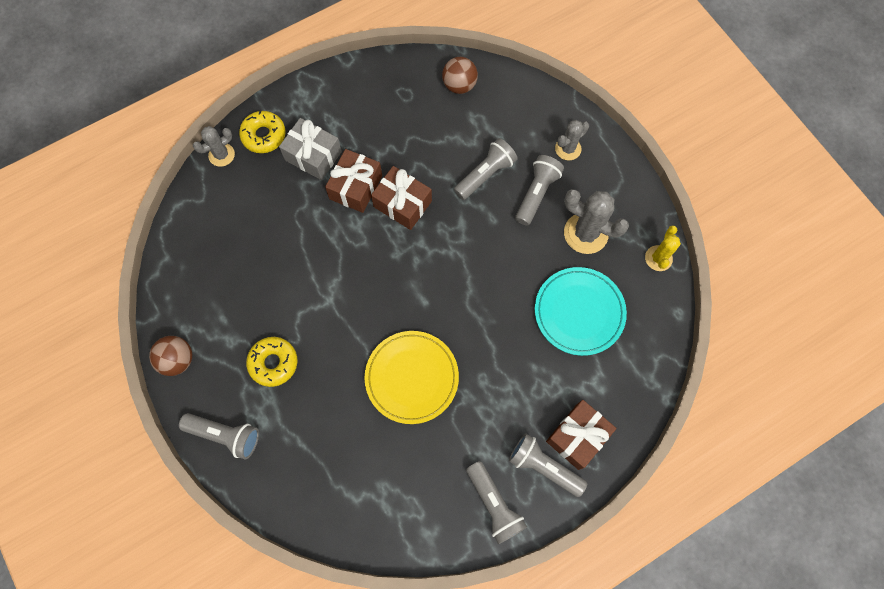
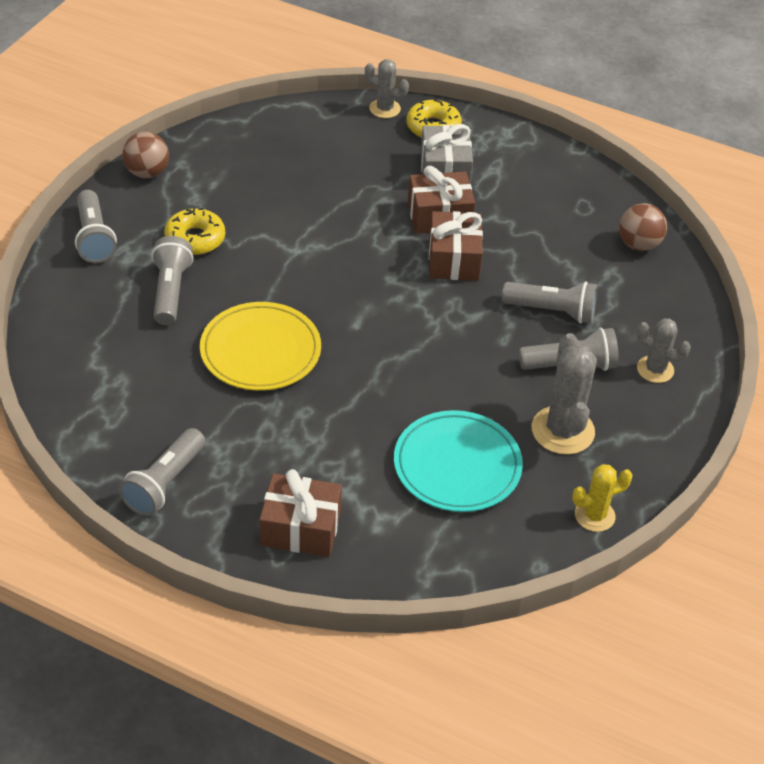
camera: 55 degrees right, 25 degrees down
(543, 466) = (241, 510): grey flashlight -> grey flashlight (170, 291)

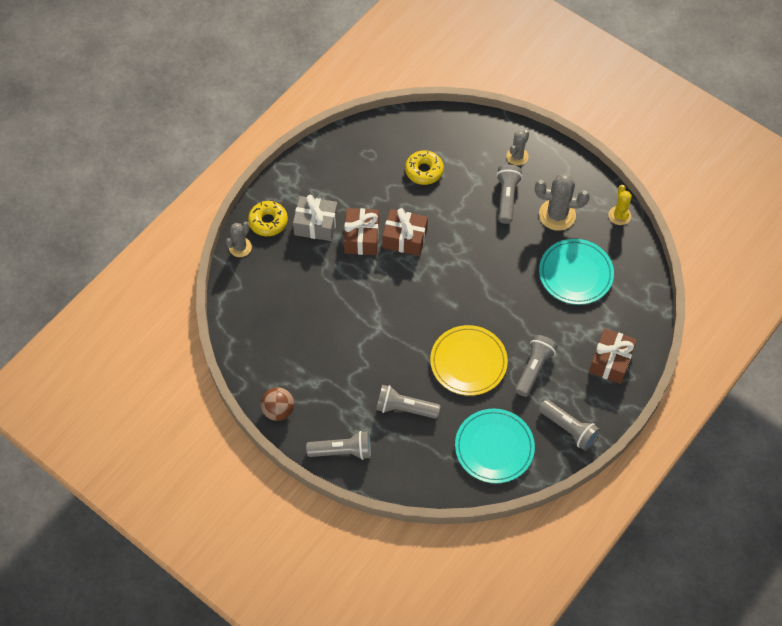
camera: 75 degrees left, 15 degrees up
(119, 395) = (494, 447): none -> turquoise plate
(195, 239) = (356, 387): yellow donut -> yellow donut (424, 171)
(552, 311) = (460, 196): grey flashlight -> grey flashlight (534, 369)
(638, 244) = (410, 134): brown ball -> none

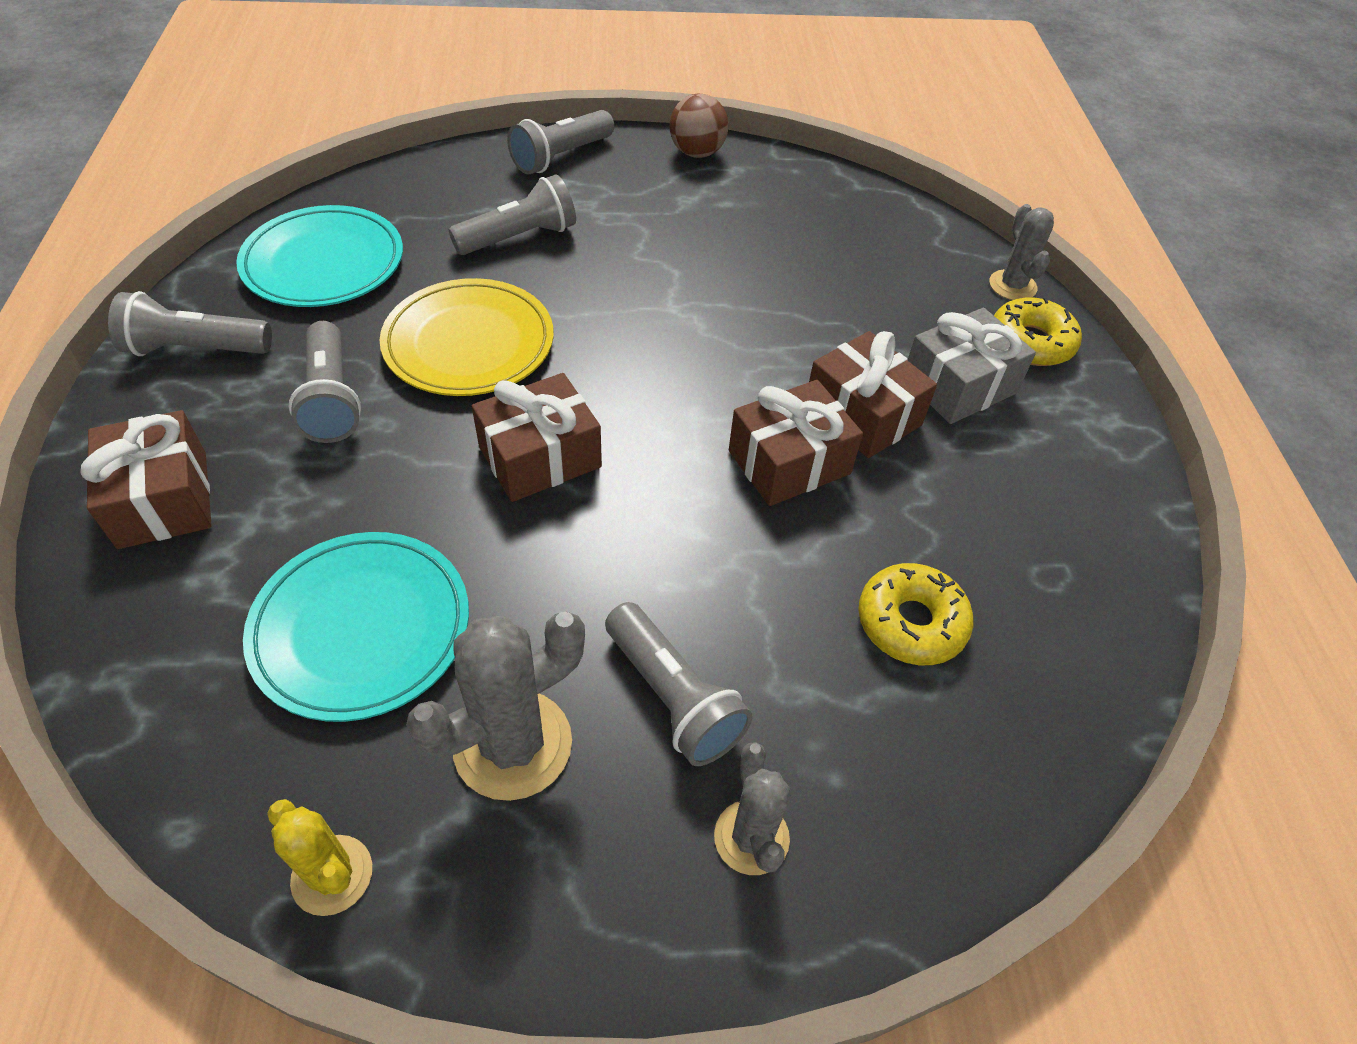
camera: 135 degrees right, 10 degrees down
(482, 295) = (540, 457): none -> brown gift

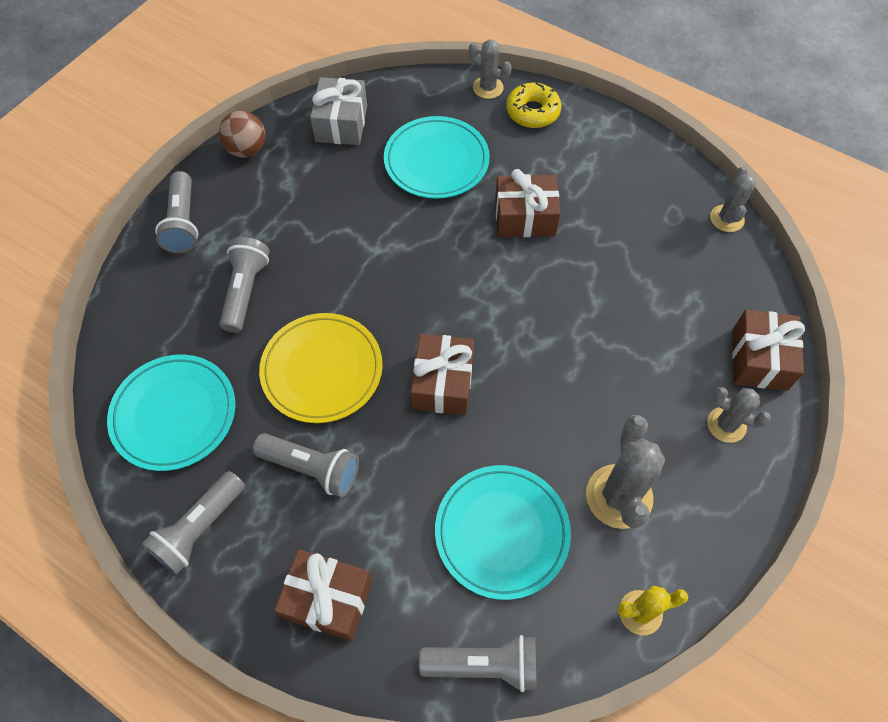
camera: 50 degrees left, 10 degrees up
(673, 697) = (637, 412): grey flashlight -> grey flashlight (484, 665)
(789, 462) = (532, 271): brown gift -> brown gift (759, 359)
(851, 295) = (436, 161): none -> turquoise plate
(911, 622) = (661, 288): yellow donut -> none
(959, 385) = (537, 163): grey gift -> grey gift (341, 123)
(1124, 648) = (727, 218): none -> grey cactus

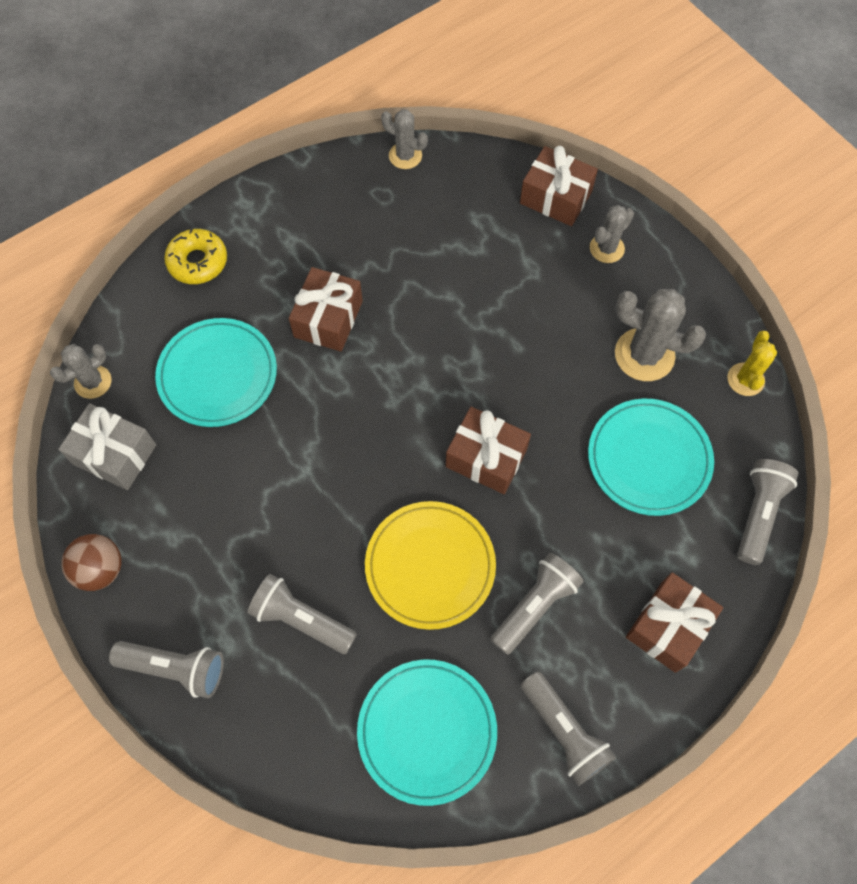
camera: 70 degrees left, 5 degrees up
(488, 88) = (142, 291): grey cactus -> grey cactus (93, 382)

